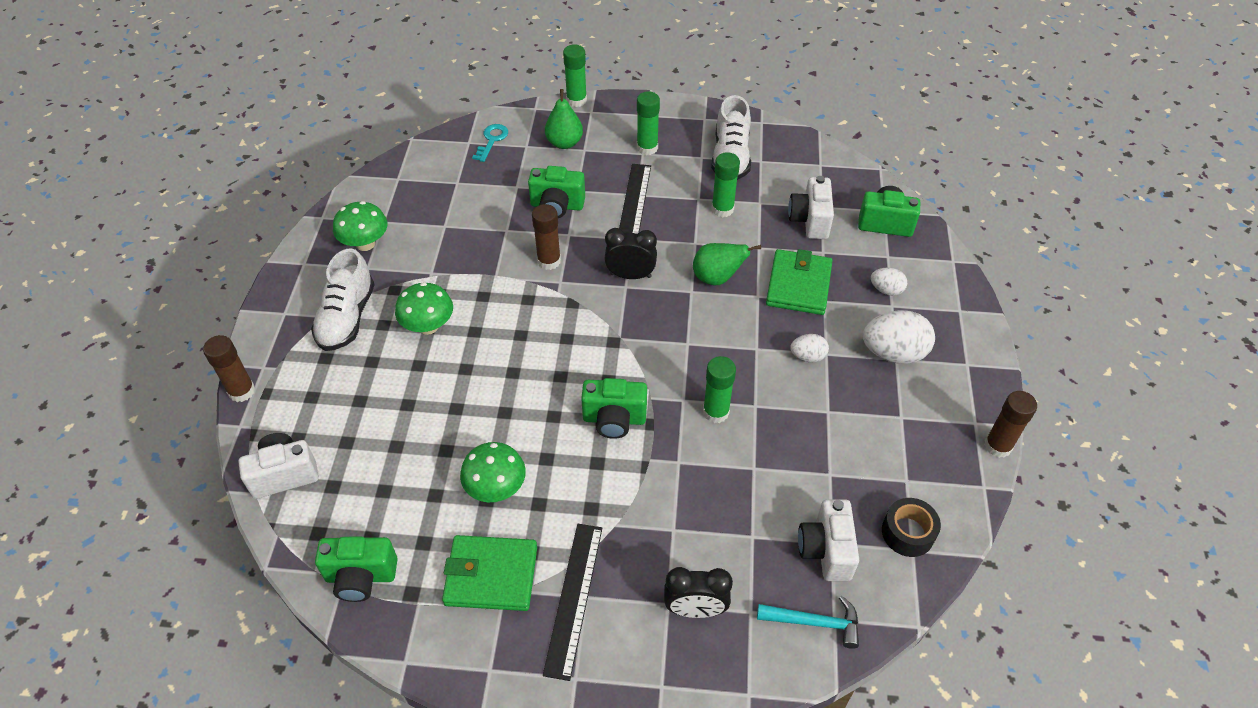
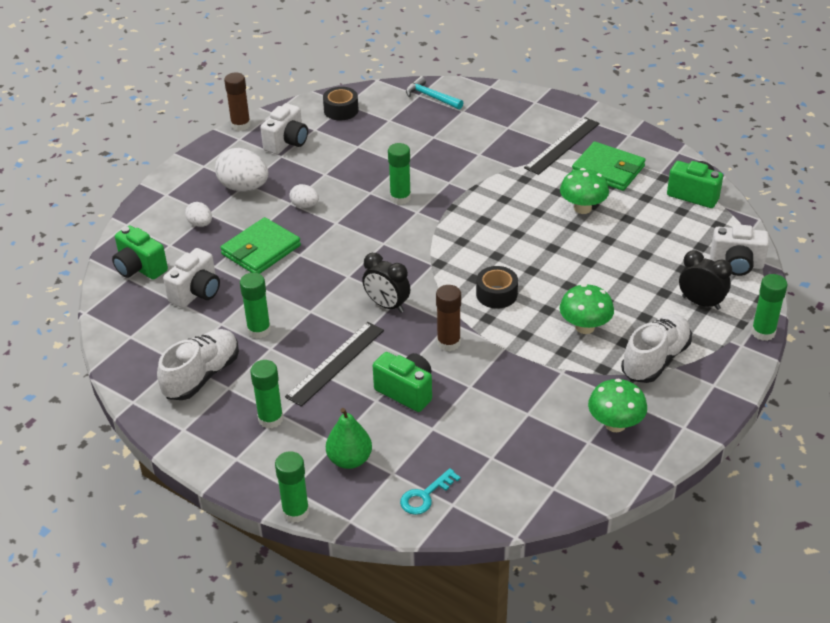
camera: 150 degrees left, 10 degrees down
(242, 391) = (763, 332): brown glue stick -> green glue stick
(533, 328) = (496, 294): none -> black tape
(614, 419) = (475, 217): green camera -> none
(695, 609) = (493, 120): black clock -> black clock (701, 303)
(717, 278) = (318, 278): green pear -> none
(826, 550) = (396, 118): white camera -> white camera (287, 142)

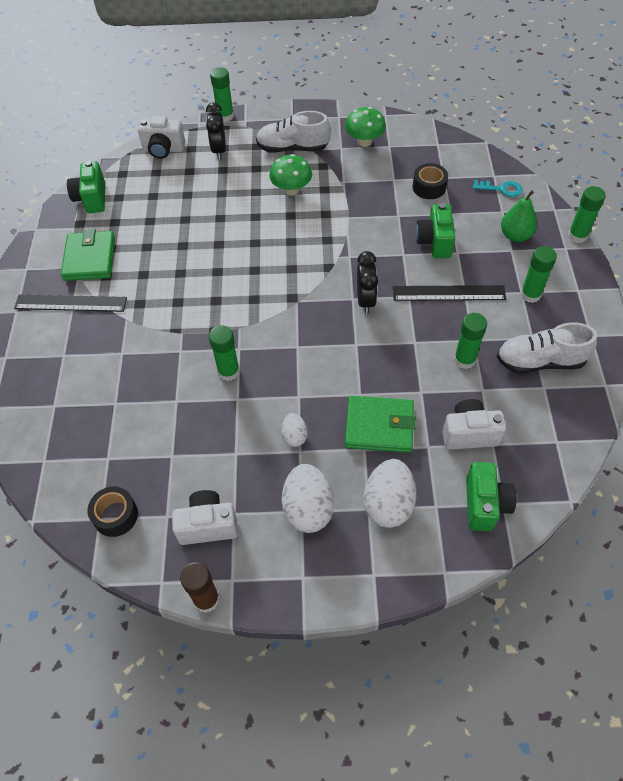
camera: 125 degrees left, 15 degrees up
(200, 224) = (388, 504): white egg -> white egg, size x1.85
(431, 97) = (42, 447): turquoise hammer -> none
(448, 343) = (370, 246): brown glue stick -> none
(496, 294) = (298, 248): black tape -> black tape (429, 187)
(582, 208) = (155, 250): green mushroom -> none
(736, 264) = (163, 149): white camera -> white camera turned 120 degrees clockwise

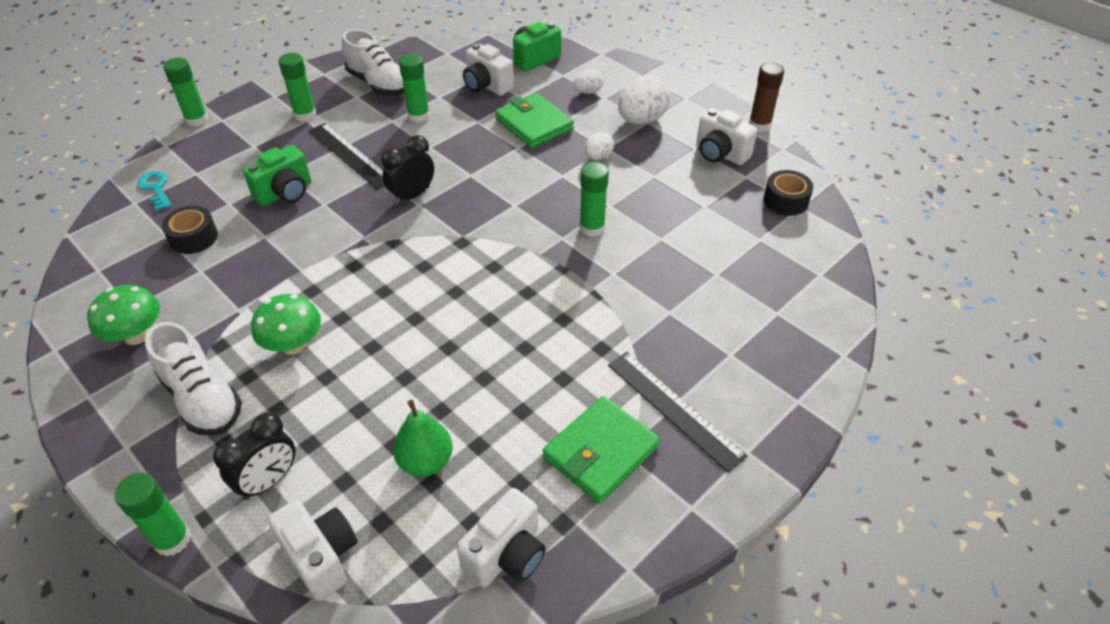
camera: 135 degrees left, 10 degrees down
(92, 199) = (506, 555): green camera -> white camera
(388, 504) = (588, 92): white egg -> white egg, size x0.54
(515, 235) = (229, 151): green pear -> green pear (425, 461)

